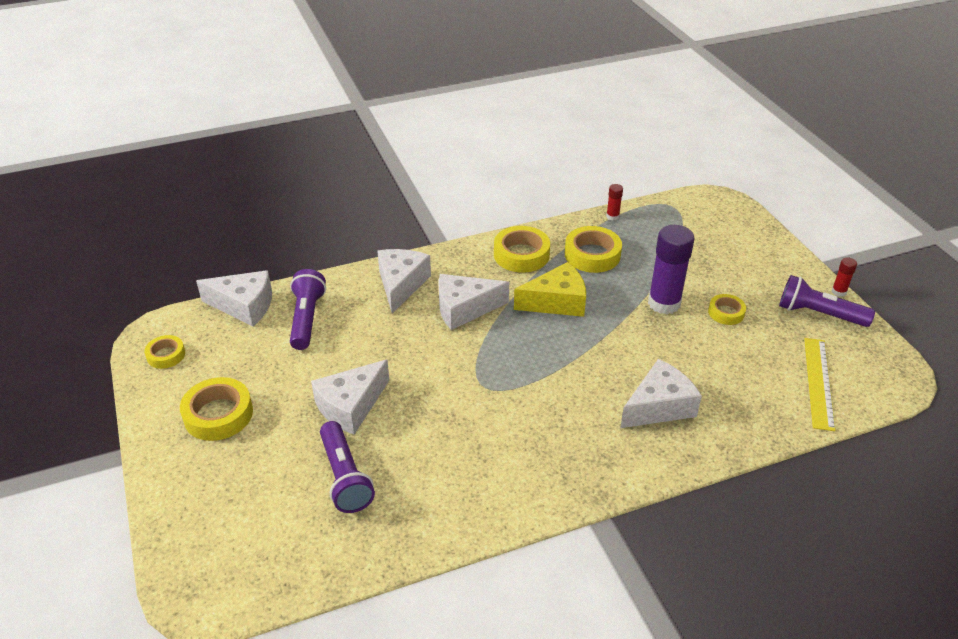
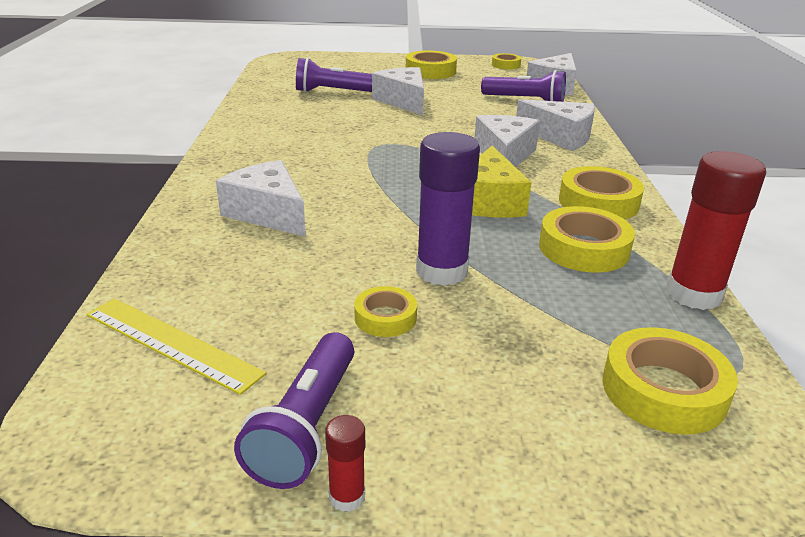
camera: 110 degrees right, 10 degrees down
(612, 216) = (693, 294): red glue stick -> red glue stick, size x2.20
(659, 406) = (268, 213): white cheese -> white cheese turned 150 degrees clockwise
(701, 223) = (663, 390): none -> yellow tape
(819, 314) = (306, 425): purple flashlight -> purple flashlight turned 150 degrees clockwise

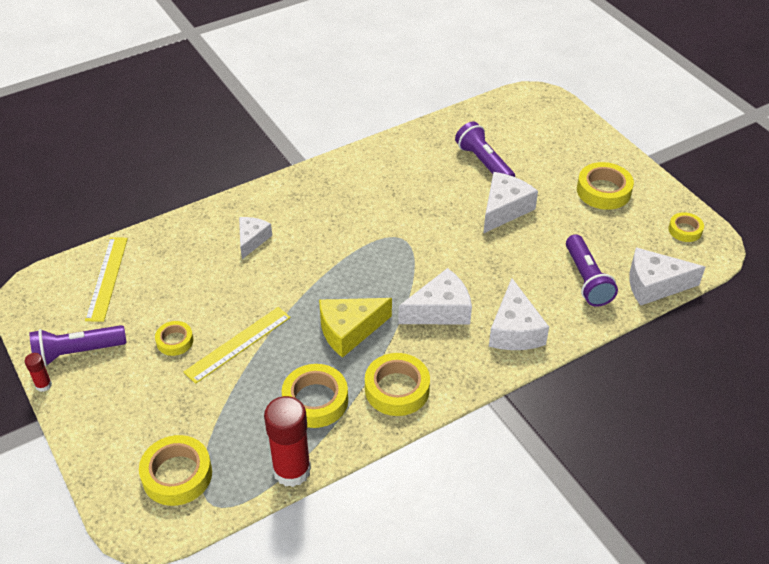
camera: 60 degrees right, 15 degrees up
(268, 213) = (252, 240): white cheese -> white cheese, size x0.65
(442, 271) = (238, 344): purple glue stick -> yellow ruler

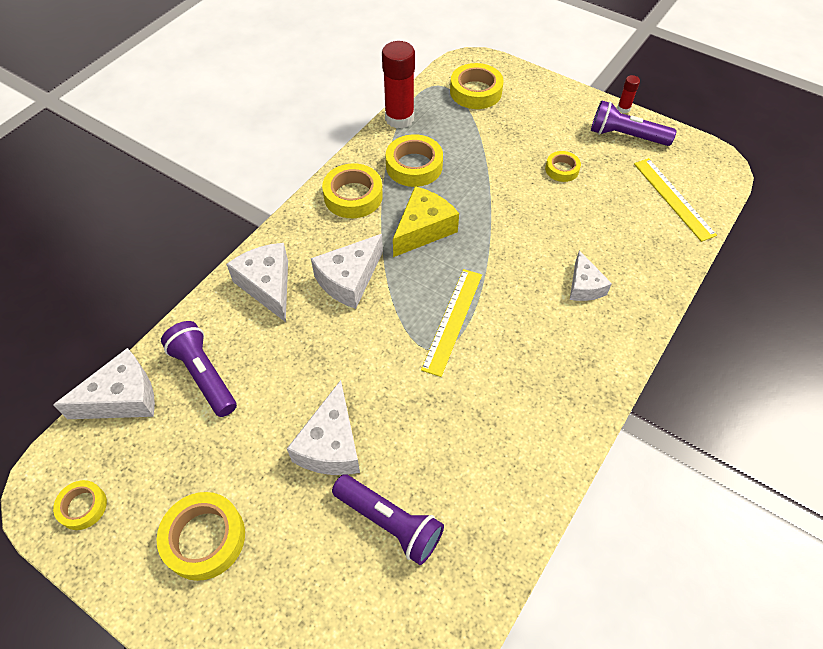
camera: 155 degrees right, 10 degrees up
(77, 352) = (626, 136): purple flashlight -> purple flashlight turned 120 degrees counterclockwise
(238, 344) = (509, 185): yellow ruler -> yellow ruler (453, 320)

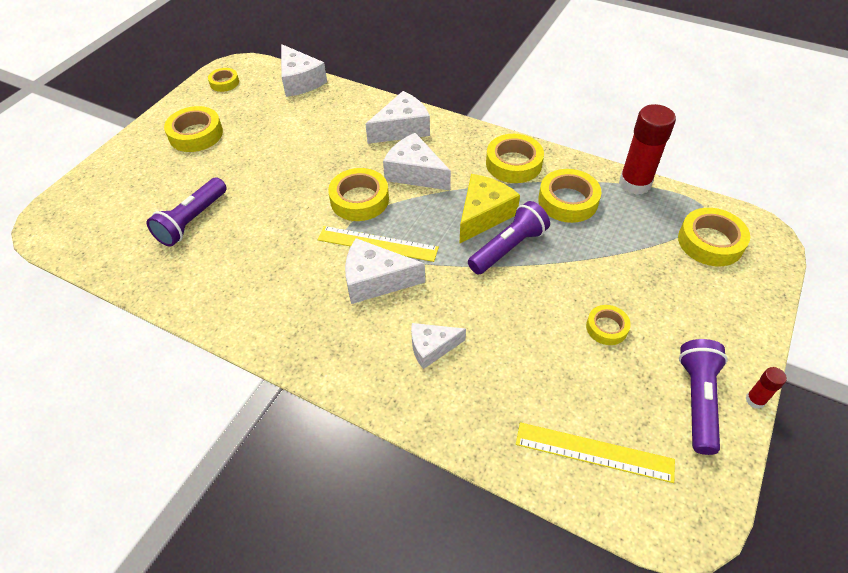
camera: 85 degrees right, 5 degrees down
(204, 375) = (318, 112): purple flashlight -> purple flashlight (508, 248)
(331, 444) = (258, 182): white cheese -> white cheese (375, 280)
(383, 334) = (359, 200): none -> yellow tape
(423, 229) = (483, 215): yellow cheese -> yellow cheese turned 90 degrees counterclockwise
(673, 198) = (594, 451): yellow ruler -> yellow ruler turned 45 degrees clockwise

